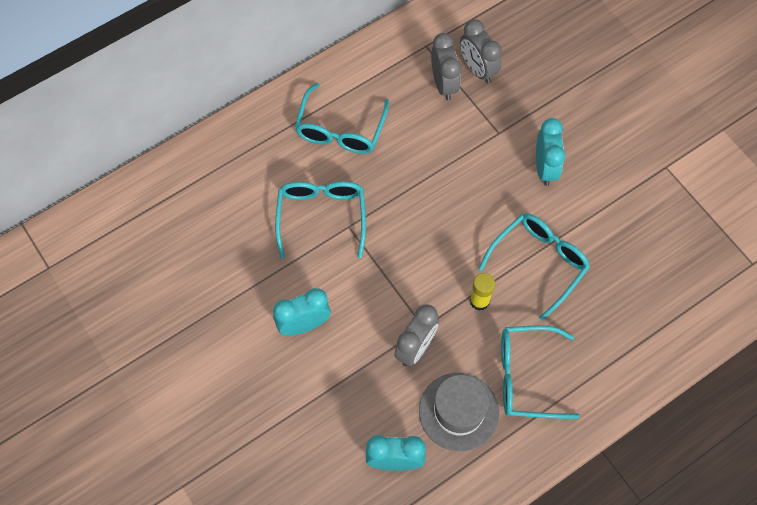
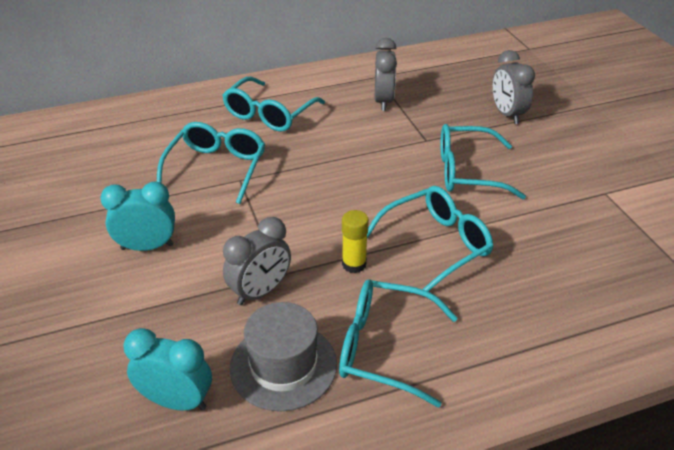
camera: 15 degrees right, 25 degrees down
(477, 69) = (420, 97): grey clock -> grey clock (507, 114)
(545, 168) = (467, 172): turquoise clock -> turquoise glasses

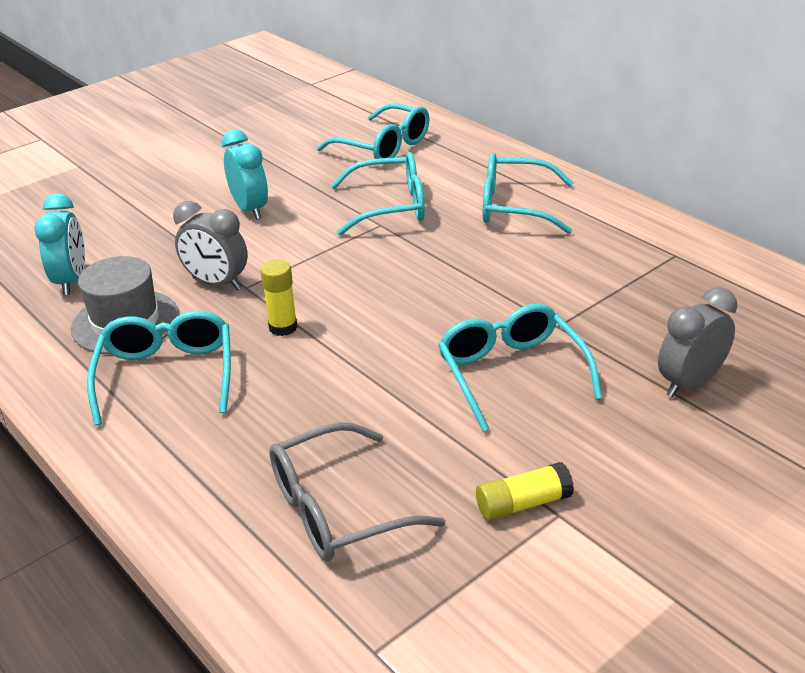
camera: 70 degrees right, 5 degrees down
(383, 101) = (619, 273): grey clock -> none
(436, 244) = (347, 376): turquoise glasses -> turquoise glasses (384, 147)
(580, 282) = (336, 509): none -> grey glasses
(593, 203) = (523, 504): none -> yellow glue stick

